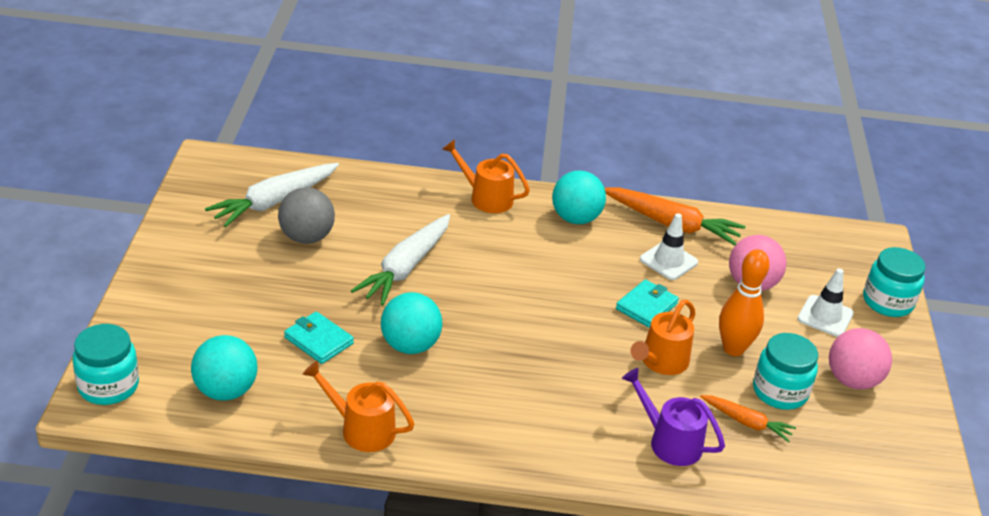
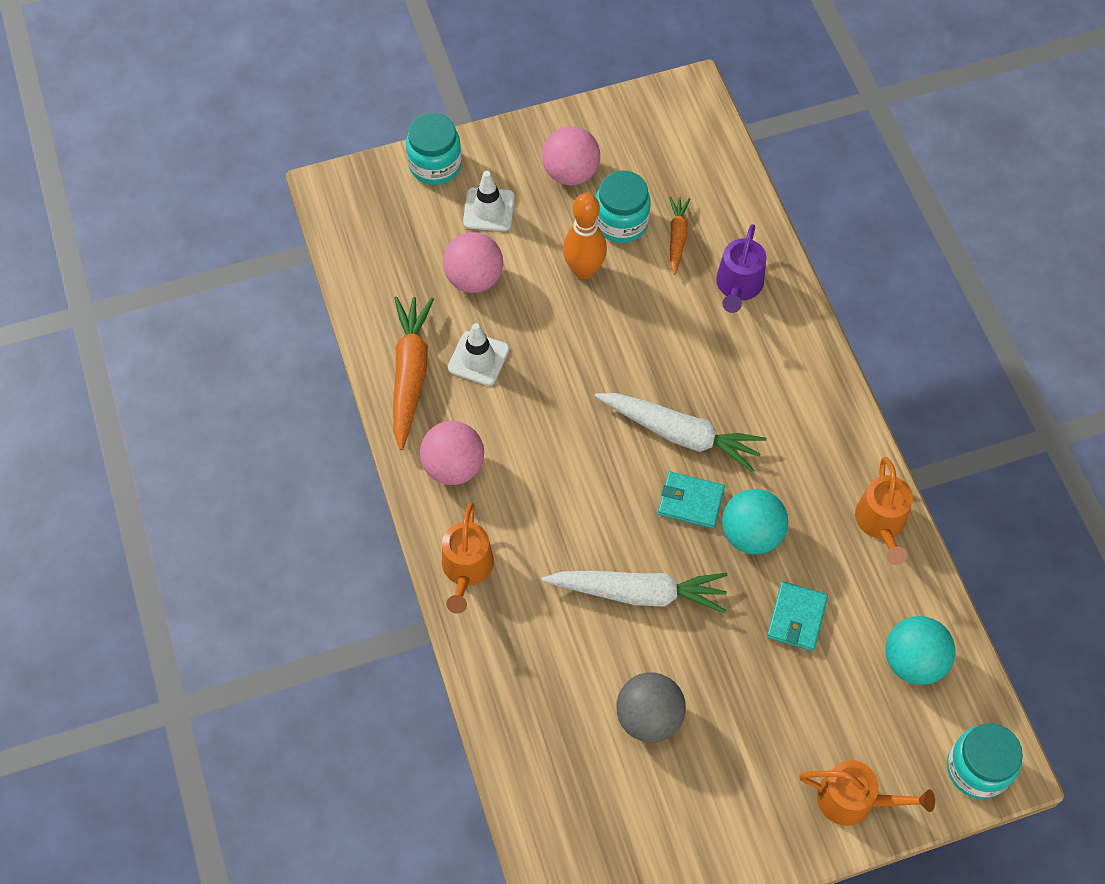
camera: 110 degrees left, 25 degrees up
(275, 202) = (606, 788): white carrot -> white carrot (679, 434)
(575, 218) = (453, 466): turquoise ball -> pink ball
(646, 306) = (565, 356): turquoise wallet -> turquoise wallet (690, 502)
(661, 362) = (639, 321): orange watering can -> orange watering can (853, 799)

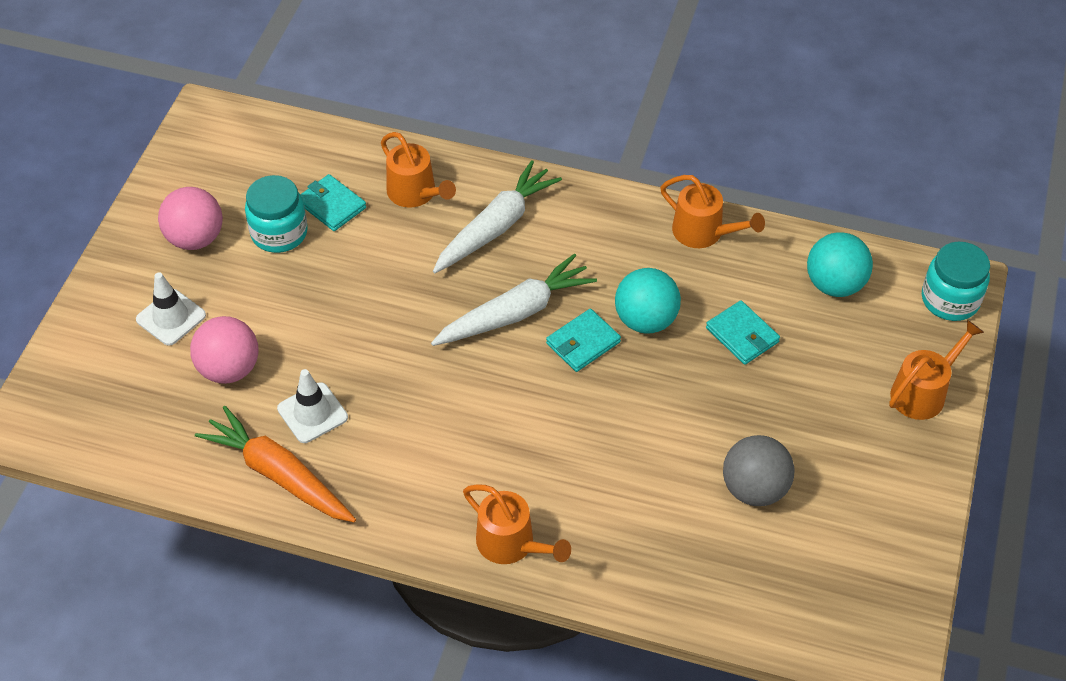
camera: 55 degrees left, 10 degrees down
(435, 165) = (84, 330): turquoise jar -> none
(453, 466) = (402, 495): pink ball -> none
(584, 270) = (299, 286): orange bowling pin -> none
(638, 593) = (636, 429): white carrot -> white carrot (495, 227)
(677, 238) = (331, 205): orange carrot -> turquoise wallet
(738, 286) = (415, 193): purple watering can -> orange watering can

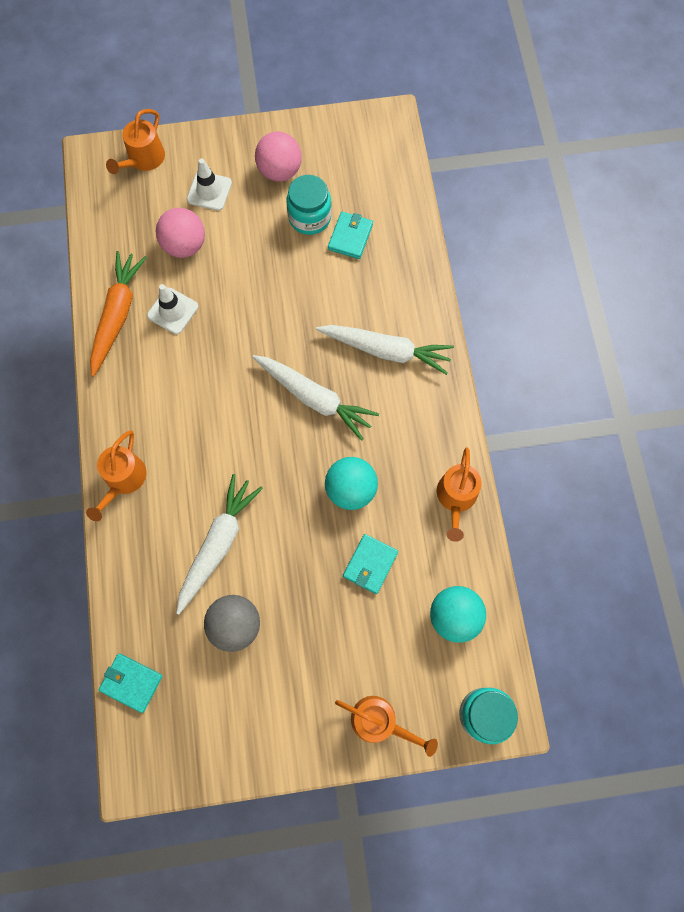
camera: 65 degrees right, 20 degrees up
(415, 193) = (389, 284): orange watering can -> orange watering can (144, 159)
(583, 343) = (309, 455): turquoise wallet -> turquoise wallet (131, 682)
(647, 472) = (218, 544): none -> white carrot

